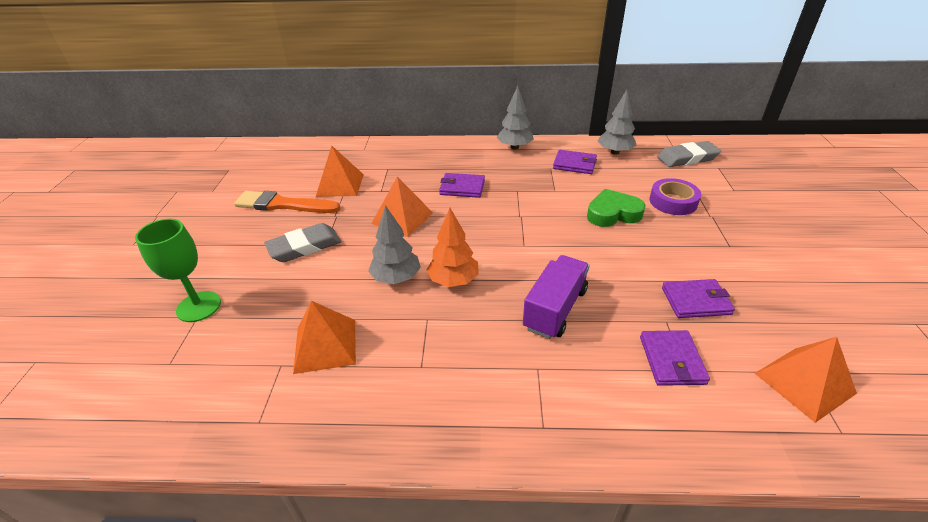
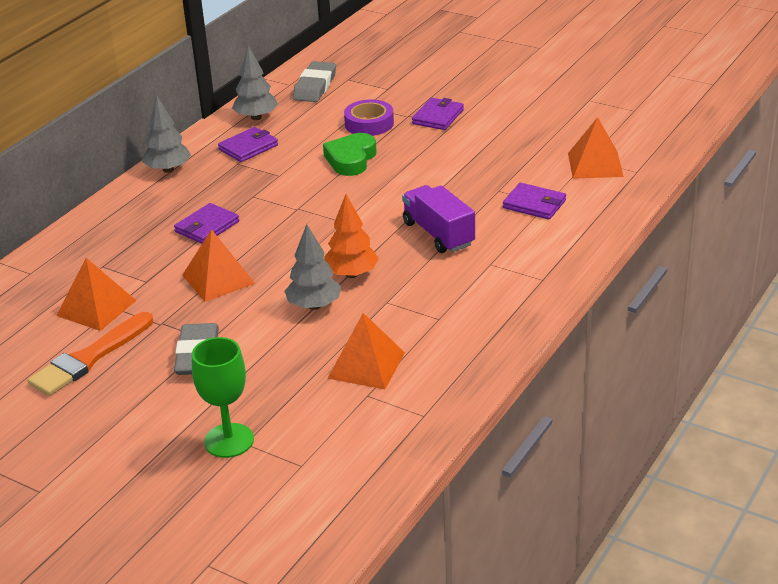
camera: 60 degrees left, 5 degrees down
(696, 301) = (492, 169): purple wallet -> purple wallet (438, 117)

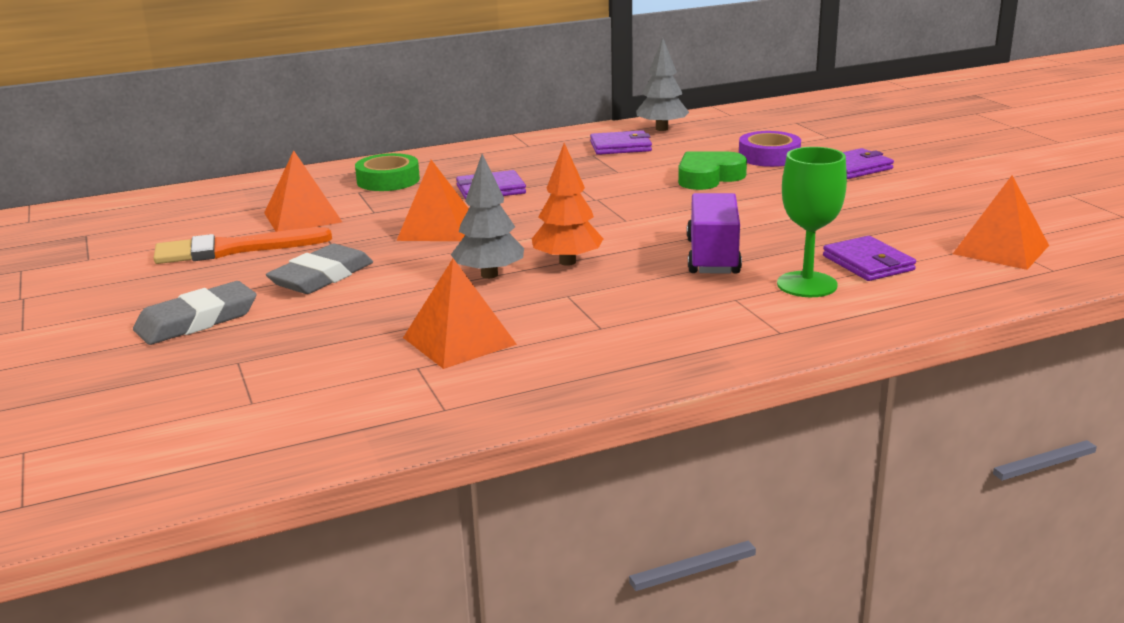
camera: 35 degrees right, 10 degrees down
(110, 246) = (388, 180): none -> green tape
(168, 169) = (524, 144): grey tree -> none
(229, 440) = (227, 353): green goblet -> green goblet (807, 284)
(315, 86) = (754, 120): grey eraser -> grey eraser (197, 321)

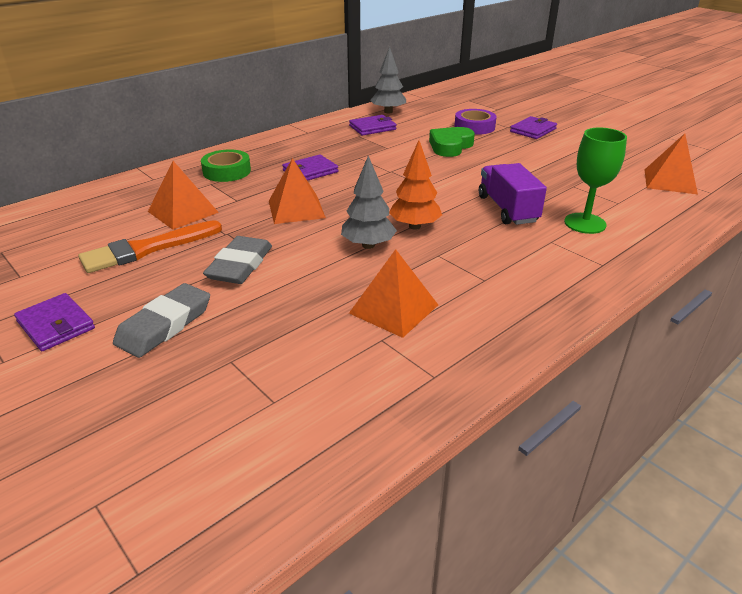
camera: 20 degrees left, 10 degrees up
(868, 263) = (605, 201): purple wallet -> purple wallet (56, 325)

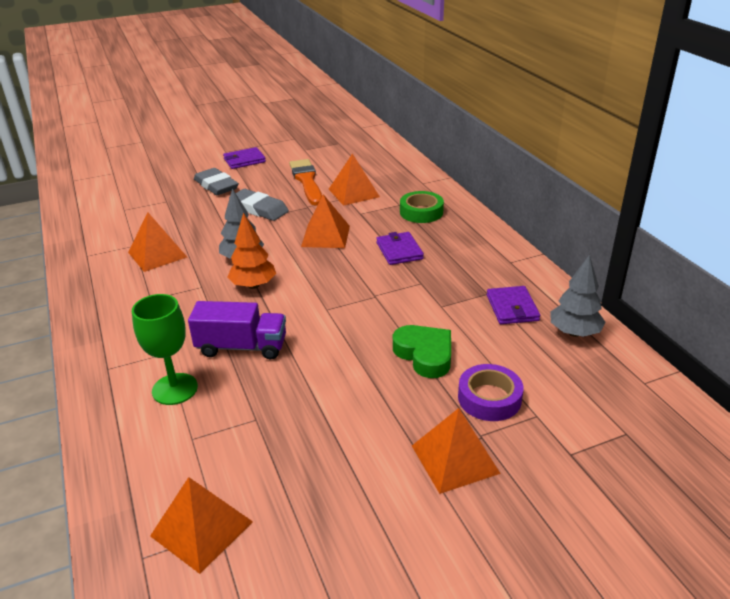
camera: 110 degrees right, 0 degrees up
(533, 130) = (454, 459): purple wallet -> orange pyramid

